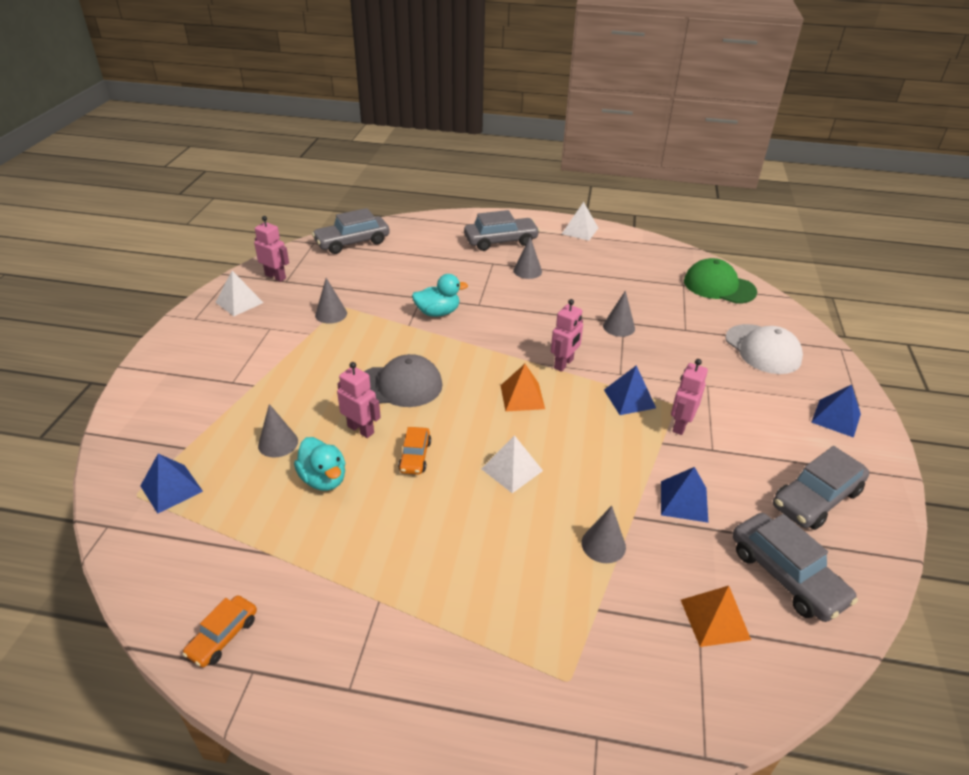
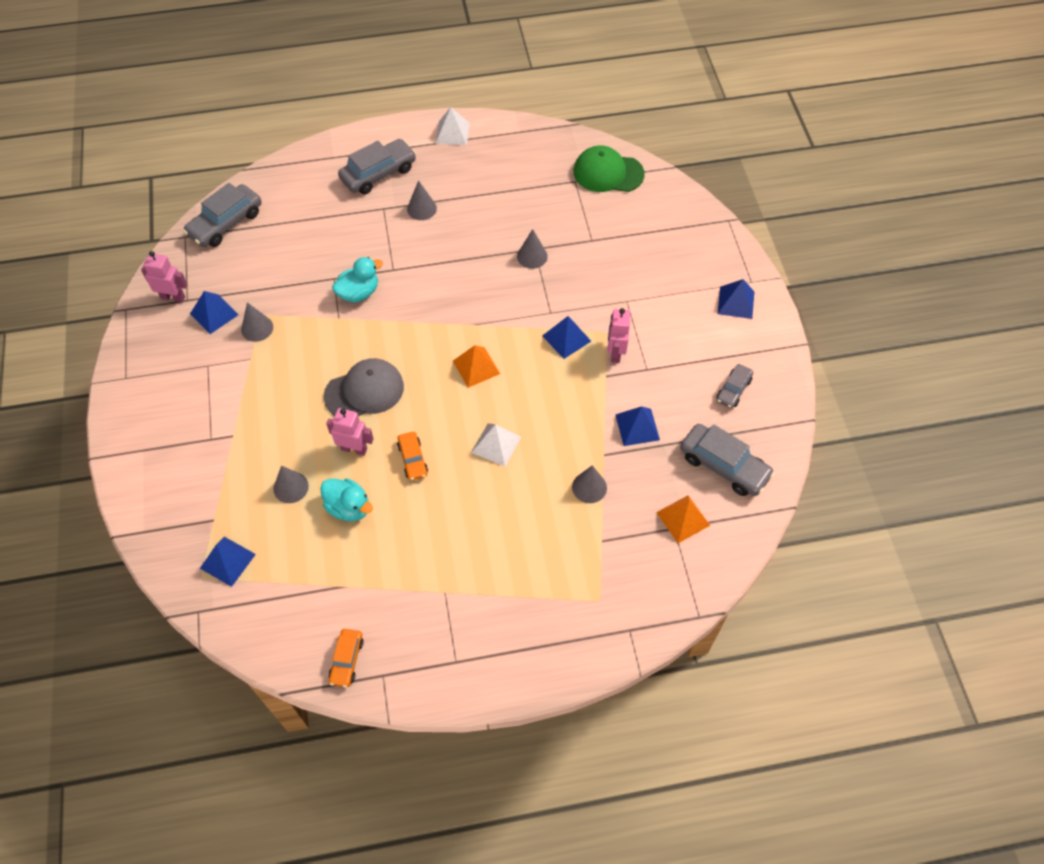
camera: 20 degrees left, 20 degrees up
(239, 302) = (157, 343): white pyramid -> none
(301, 295) = (214, 314): none -> blue pyramid
(564, 364) = (498, 317): pink robot -> none
(763, 349) = (663, 243): white cap -> none
(816, 498) = (733, 390): grey car -> grey car, size x0.57

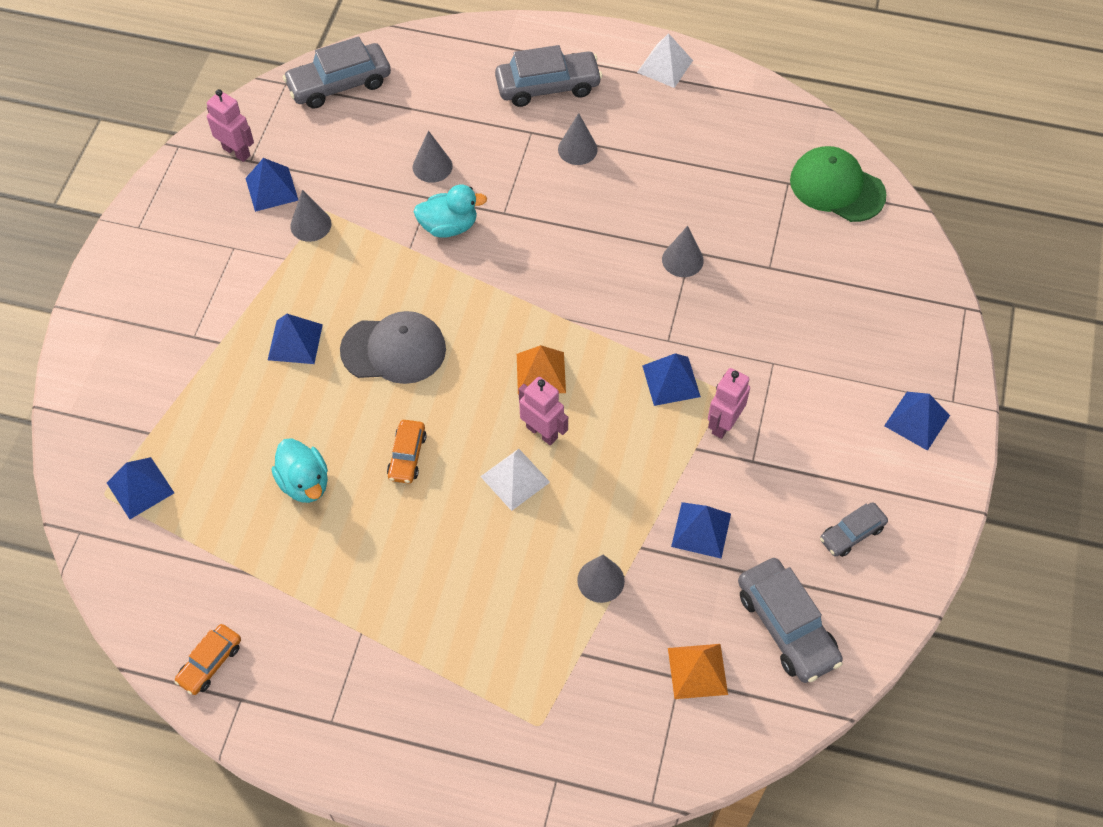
camera: 25 degrees right, 0 degrees up
(289, 413) = (295, 342): none -> blue pyramid
(291, 487) = (252, 431): grey cone -> grey cone (432, 166)
(354, 449) = (346, 415): pink robot -> pink robot (542, 432)

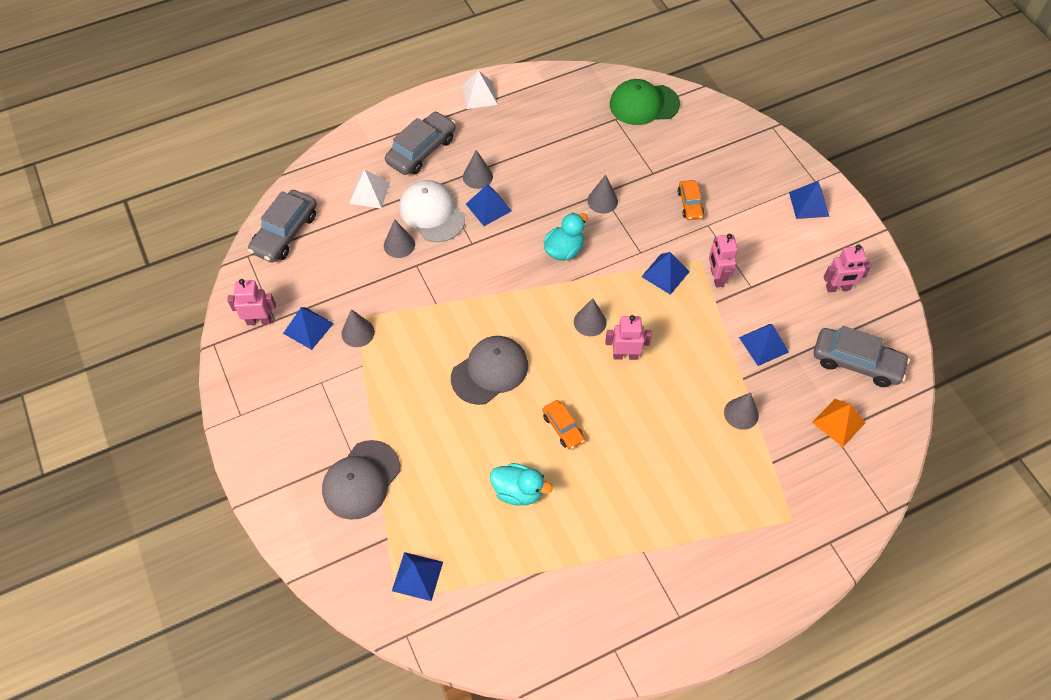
camera: 40 degrees left, 0 degrees up
(179, 363) = (361, 480): none -> grey cap
(210, 663) = (574, 644): orange car -> orange car (690, 204)
(295, 342) = (423, 411): blue pyramid -> blue pyramid (488, 207)
(449, 226) = (447, 274): turquoise duck -> turquoise duck (564, 250)
(495, 156) = (432, 213): none -> white cap
(515, 479) = (637, 393): white pyramid -> white pyramid (369, 193)
(541, 373) = (590, 322): orange pyramid -> grey cone
(852, 533) = (838, 288): grey car -> pink robot

